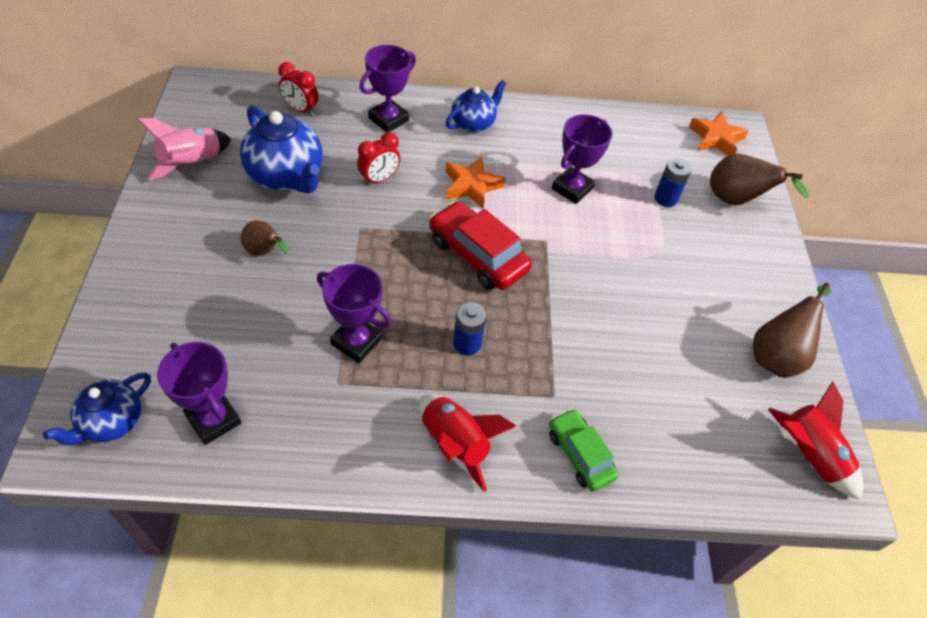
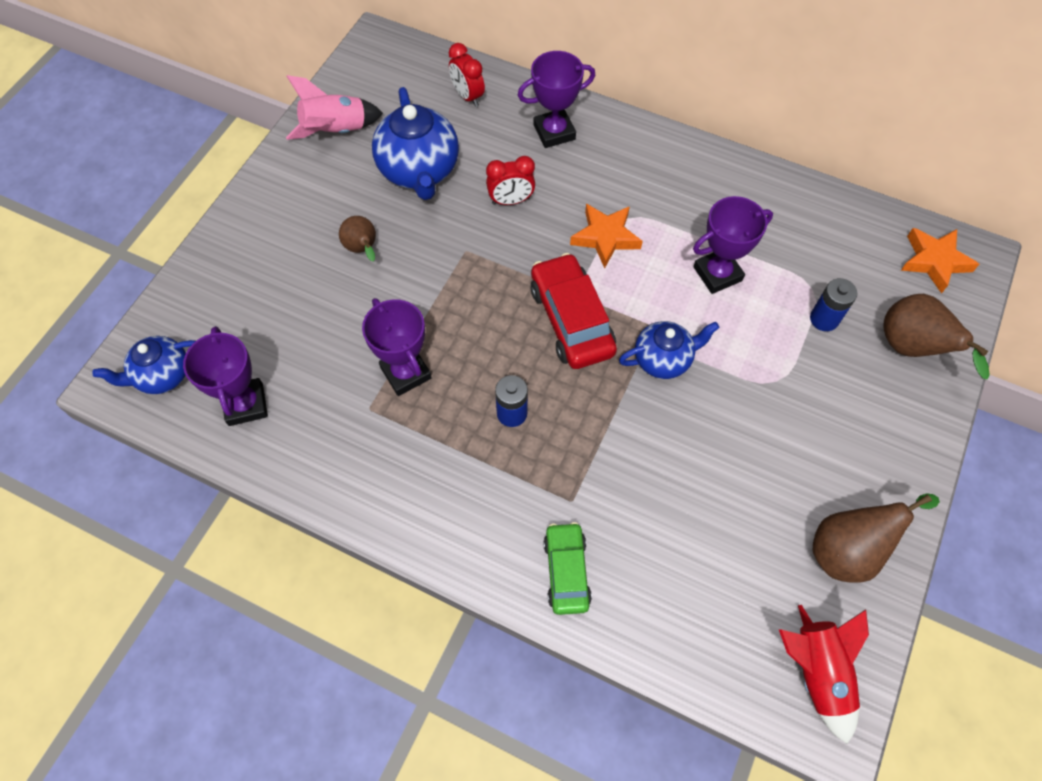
camera: 30 degrees right, 10 degrees up
(455, 443) = (449, 511): red rocket -> none
(473, 124) = (645, 162): blue teapot -> blue teapot (663, 359)

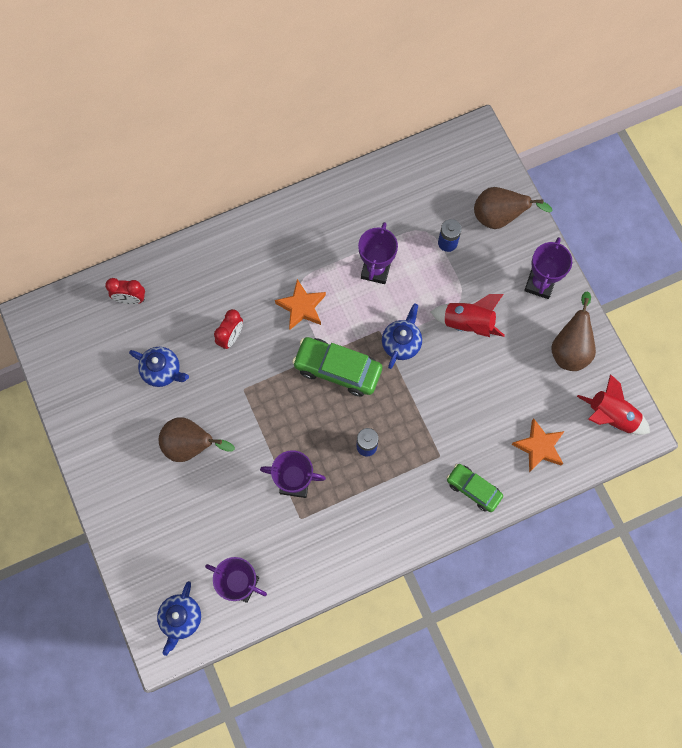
camera: 50 degrees left, 10 degrees up
(336, 131) = (86, 397): pink rocket -> none
(362, 249) = (191, 445): brown pear -> brown pear, size x1.62
(419, 171) = (162, 371): blue teapot -> blue teapot, size x0.62
(554, 132) = (204, 273): purple trophy -> purple trophy (540, 284)
(571, 320) = (337, 369): red car -> green car
(756, 410) = (467, 323): none -> red rocket
(934, 261) = (463, 157): orange star -> orange star (539, 447)

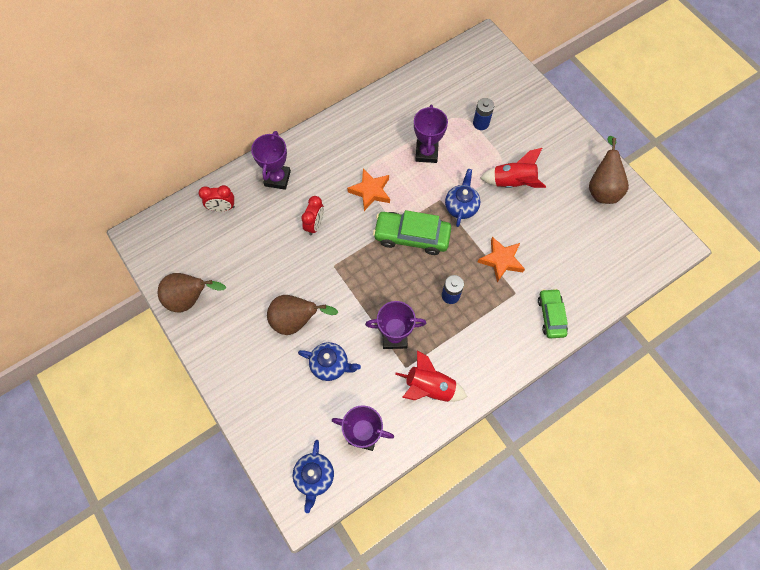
camera: 10 degrees left, 5 degrees down
(162, 371) = (260, 262): blue teapot -> blue teapot (330, 365)
(473, 489) = (551, 316): green car -> green car turned 60 degrees clockwise
(499, 217) = (518, 98): brown pear -> brown pear (190, 298)
(539, 447) = (597, 271): orange star -> orange star (501, 260)
(540, 284) = (564, 143): purple trophy -> purple trophy (277, 178)
(611, 416) = (650, 237): red rocket -> red rocket (429, 387)

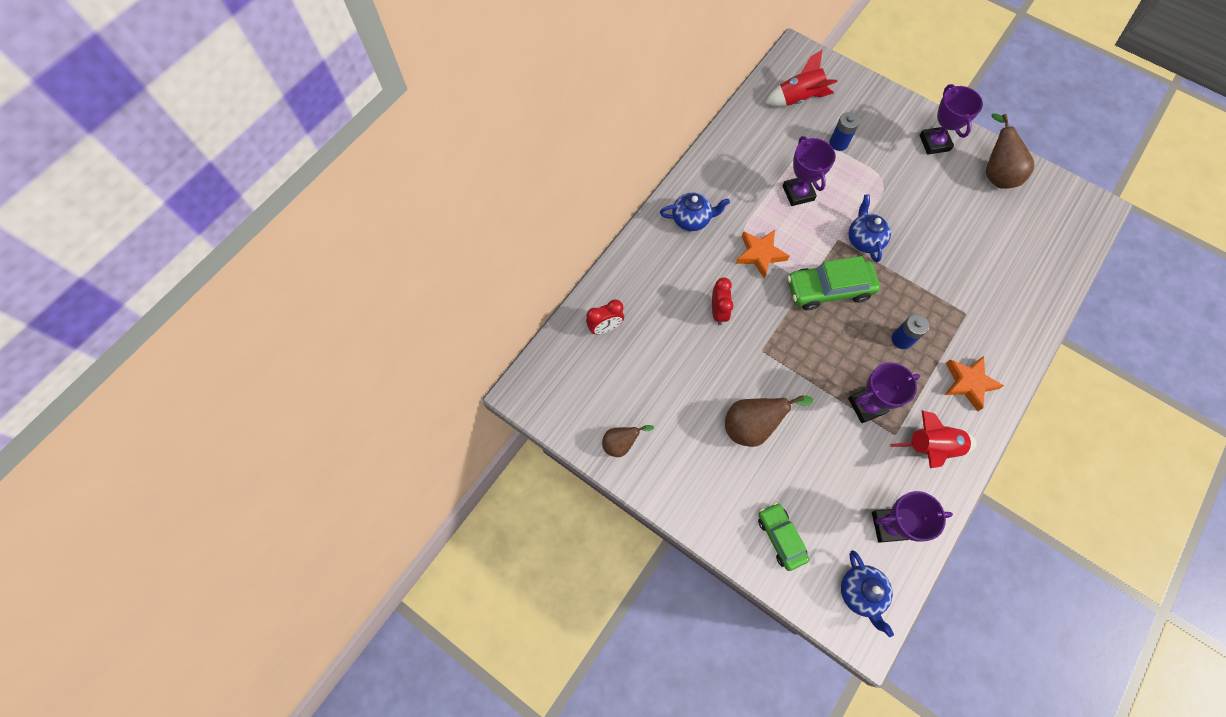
camera: 20 degrees left, 0 degrees up
(190, 298) = (621, 444): brown pear -> brown pear, size x0.62
(277, 178) = (651, 273): purple trophy -> purple trophy (934, 143)
(330, 365) = (814, 462): blue teapot -> blue teapot (691, 219)
(501, 260) = (934, 284): orange star -> orange star (968, 383)
(512, 182) = (903, 196): red rocket -> red rocket (798, 98)
(551, 316) = (1013, 325): green car -> green car (780, 537)

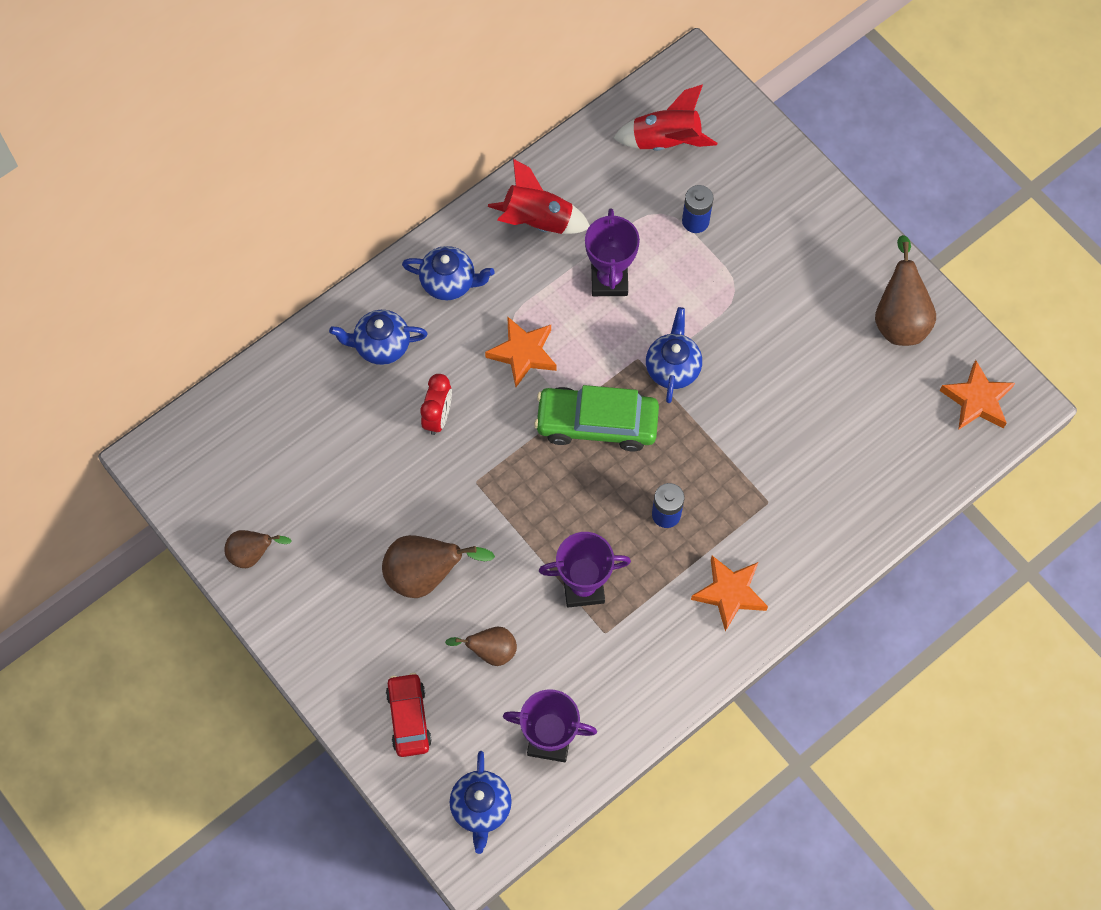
camera: 15 degrees right, 0 degrees up
(605, 327) = (283, 401): red clock -> none
(661, 272) = (381, 345): none -> blue teapot
(780, 537) = (409, 718): green car -> red car
(820, 470) = (490, 651): none -> brown pear
(931, 447) = (644, 660): red rocket -> red rocket (537, 221)
(934, 143) = (832, 253): purple trophy -> none
(1068, 213) = (977, 400): none -> orange star

